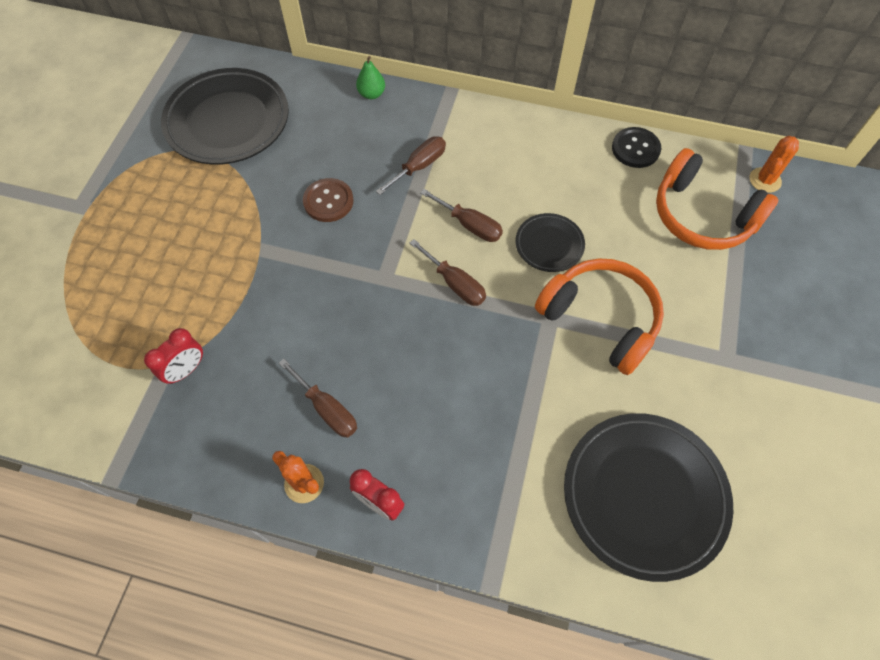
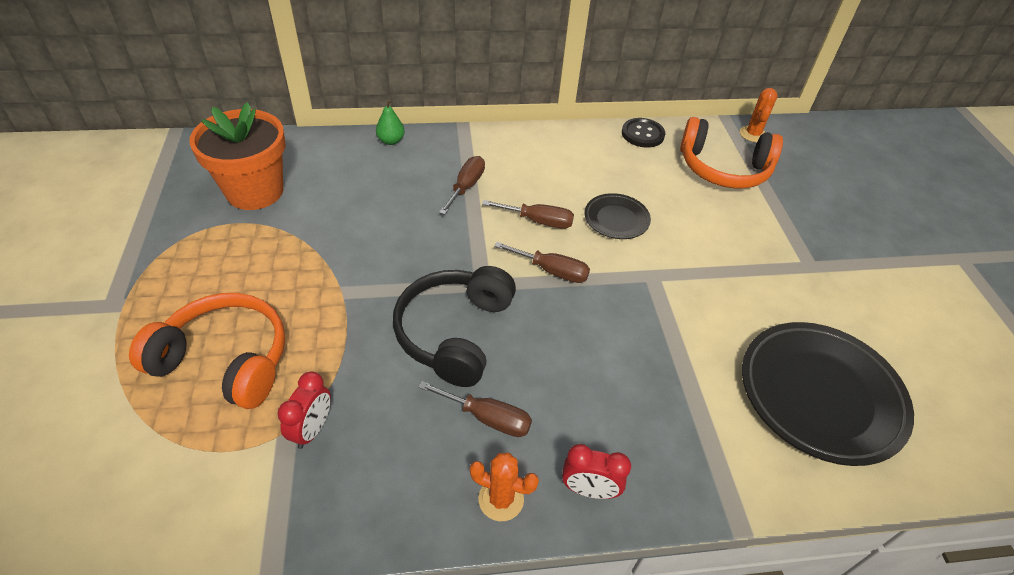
camera: 25 degrees left, 15 degrees down
(228, 121) = (255, 191): black plate -> orange flower pot
(328, 201) = (393, 234): brown button -> none
(336, 319) = (454, 332): none -> black headphones
(600, 319) = (694, 264): orange headphones -> orange headphones (225, 360)

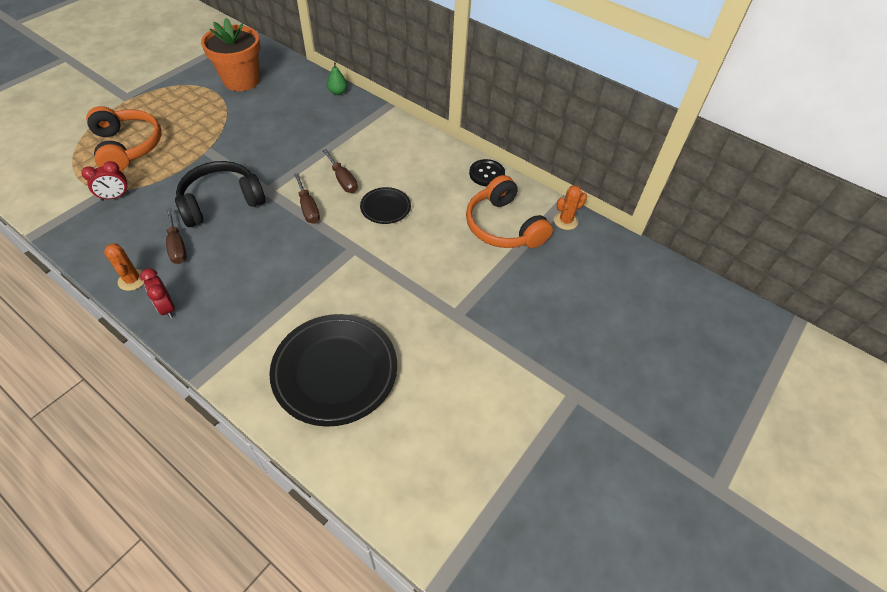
camera: 45 degrees right, 5 degrees up
(466, 186) = (336, 139): brown screwdriver -> none

